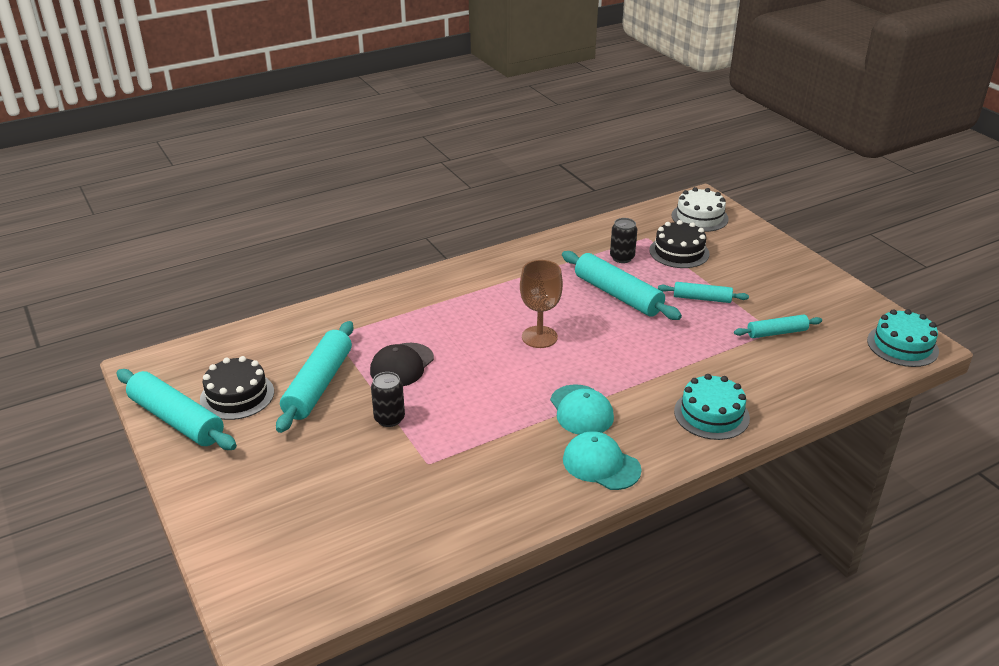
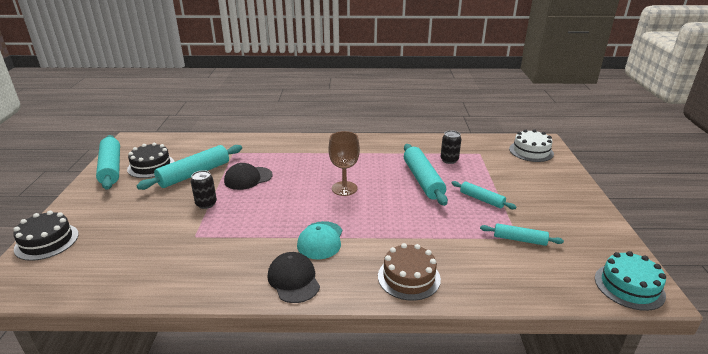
camera: 30 degrees right, 5 degrees down
(601, 464) = (293, 280): turquoise cap -> black cap
(679, 252) = (494, 167): black cake -> black cake (47, 241)
(711, 414) = (409, 277): turquoise cake -> brown cake

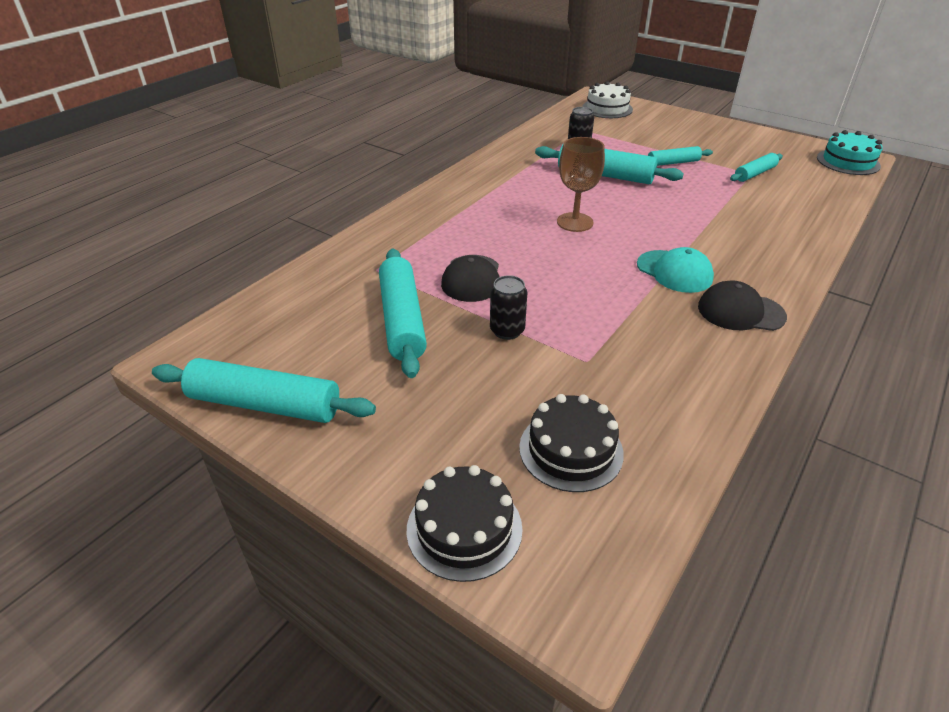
camera: 55 degrees left, 10 degrees up
(151, 166) = (318, 357): black cake -> black cake (571, 450)
(409, 277) = (779, 245): brown cake -> none

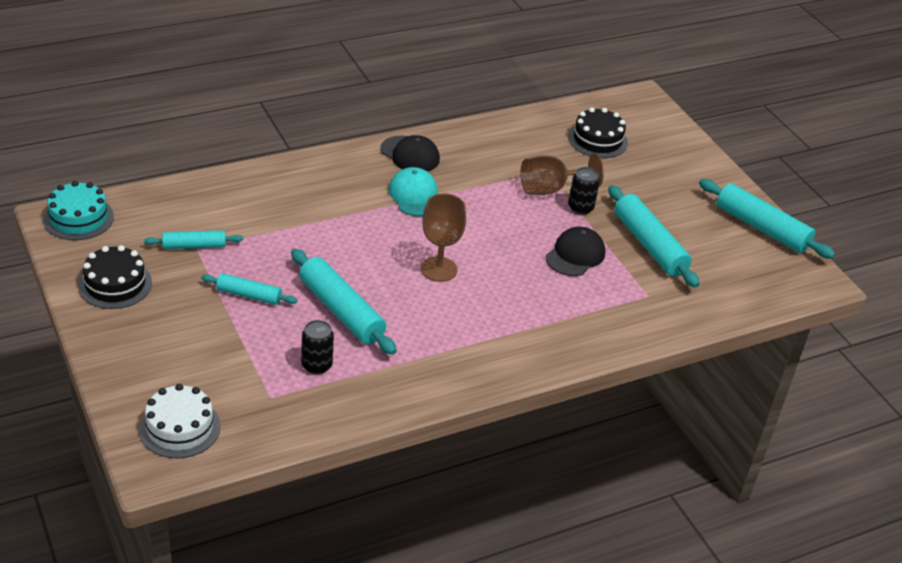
camera: 155 degrees left, 0 degrees up
(402, 320) = (649, 245): turquoise rolling pin -> turquoise rolling pin turned 45 degrees counterclockwise
(464, 528) = (674, 136): black cake -> black cake (115, 284)
(560, 339) = (550, 189): none -> brown goblet

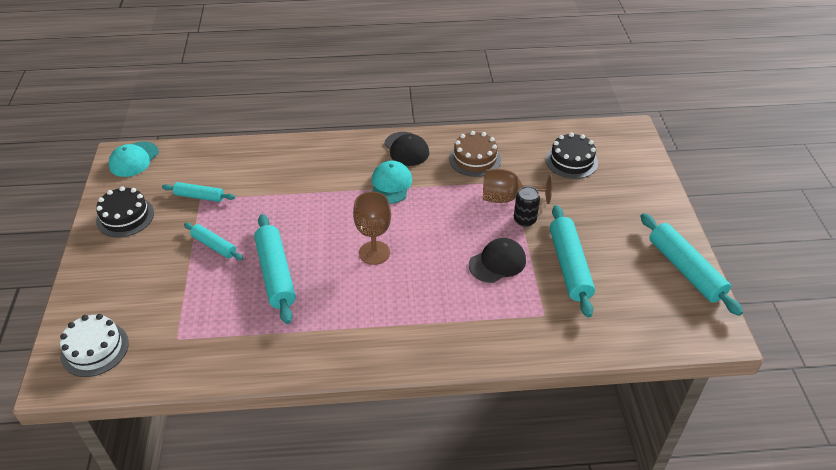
camera: 25 degrees right, 5 degrees up
(78, 218) = (134, 159): turquoise cake -> turquoise cap
(316, 365) = (228, 318): black can -> none
(493, 154) = (474, 159): none -> brown cake

